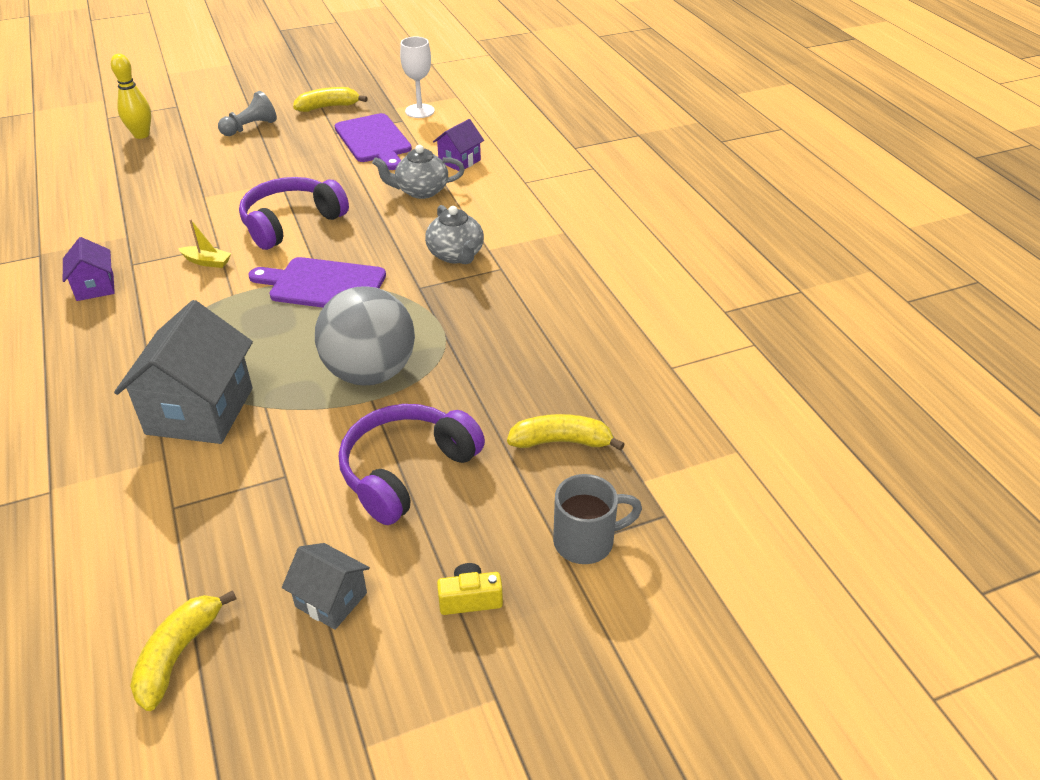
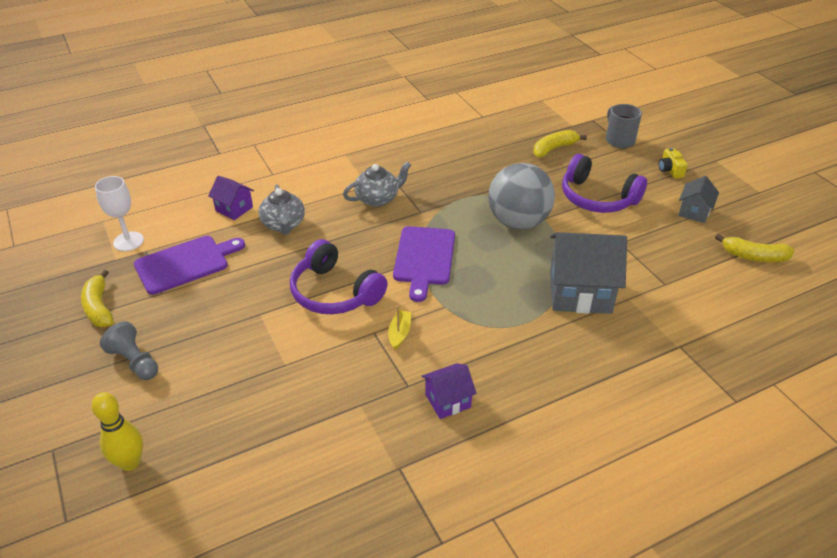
camera: 95 degrees left, 0 degrees up
(562, 441) = (554, 149): yellow banana -> yellow banana turned 60 degrees clockwise

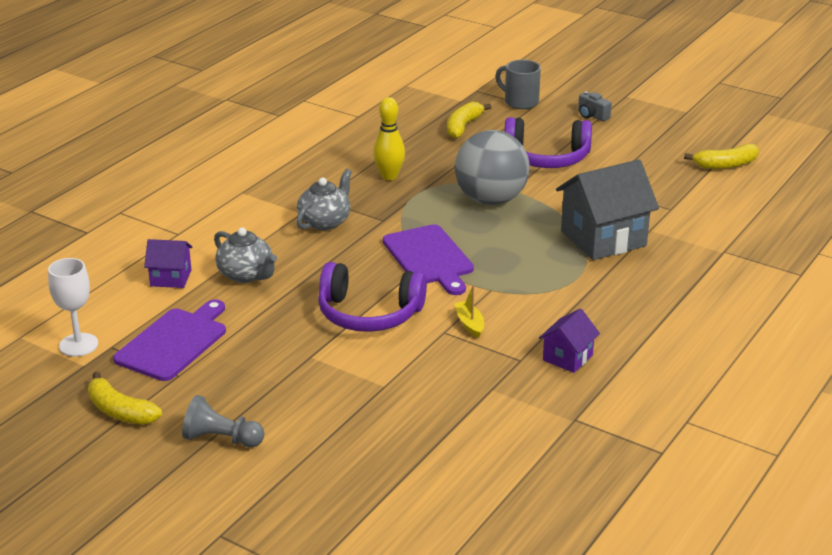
camera: 30 degrees left, 10 degrees down
(130, 463) = (316, 512): yellow bowling pin -> yellow bowling pin (389, 176)
(670, 170) = (592, 115): yellow camera -> grey camera
(694, 212) = (644, 144): grey house -> none

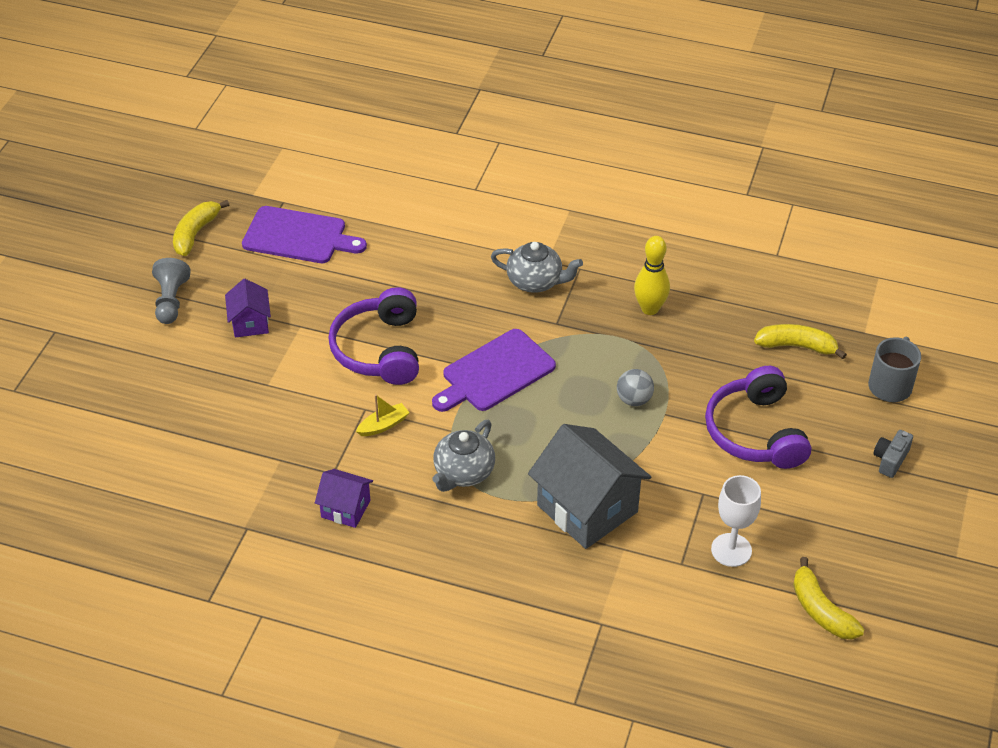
camera: 75 degrees right, 15 degrees up
(78, 345) = (280, 183): white goblet -> white goblet (731, 550)
(171, 278) = (398, 206): purple house -> purple house (250, 323)
(246, 275) = (419, 252): grey teapot -> grey teapot (463, 473)
(491, 200) = (634, 399): grey ball -> grey ball, size x0.44

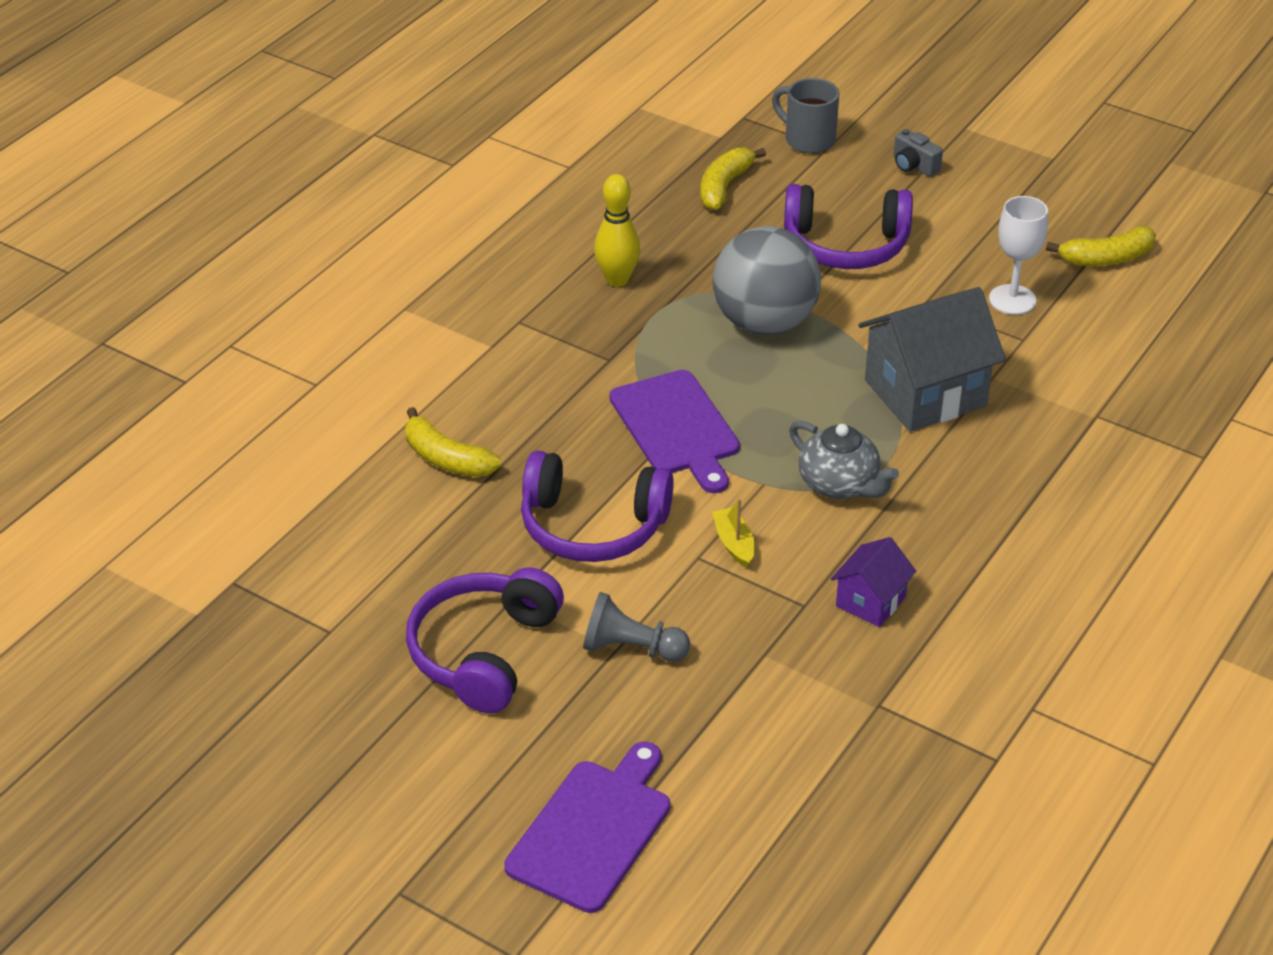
camera: 75 degrees left, 5 degrees down
(171, 301) = (394, 738): grey pawn -> grey pawn (631, 648)
(196, 233) = (252, 691): yellow banana -> yellow banana (446, 458)
(250, 323) = (483, 652): purple house -> purple headphones
(299, 236) = (321, 575): purple cutting board -> purple cutting board (593, 830)
(535, 282) = (526, 363): grey teapot -> none
(634, 399) = (764, 323): grey ball -> grey ball, size x2.27

